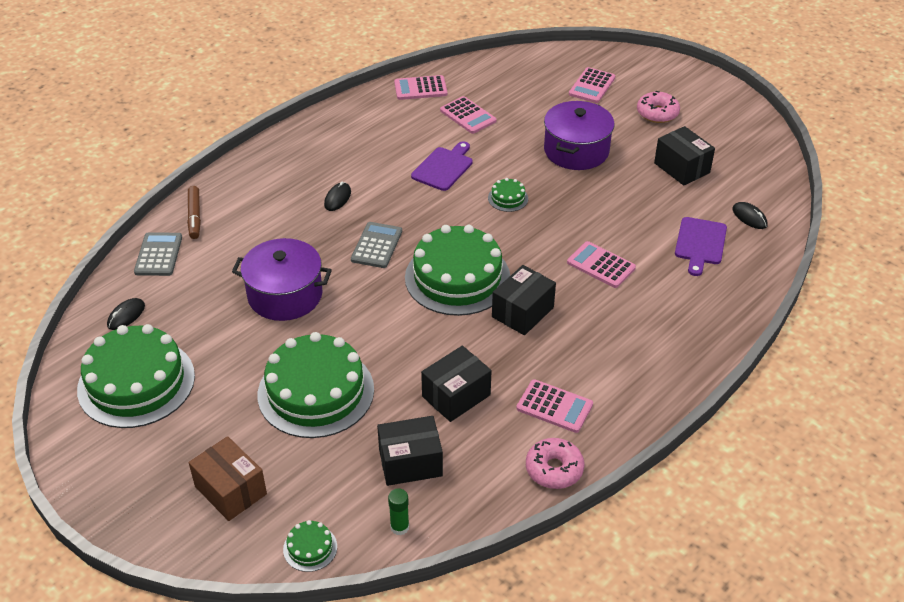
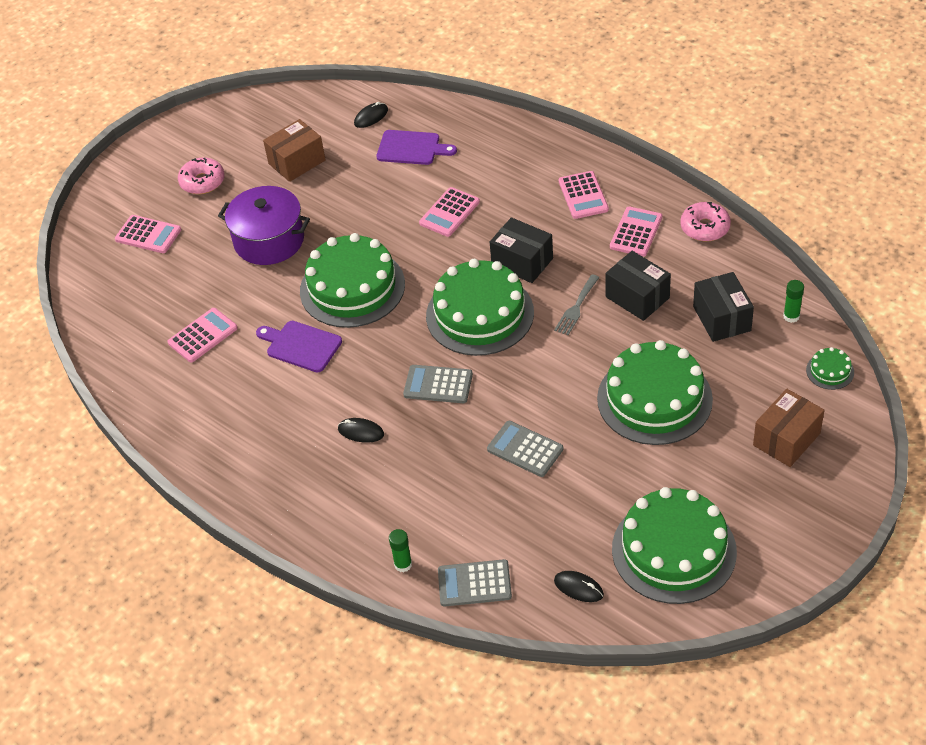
camera: 90 degrees left, 5 degrees up
(194, 216) = (403, 564): brown marker -> green glue stick
(285, 295) = (525, 449): purple pot -> grey calculator
(420, 88) = (144, 386): pink calculator -> pink calculator (583, 195)
(451, 346) = (576, 308): none -> grey fork
(508, 198) = (352, 287): green cake -> green cake, size x2.43
(682, 168) = (297, 162): black box -> brown box

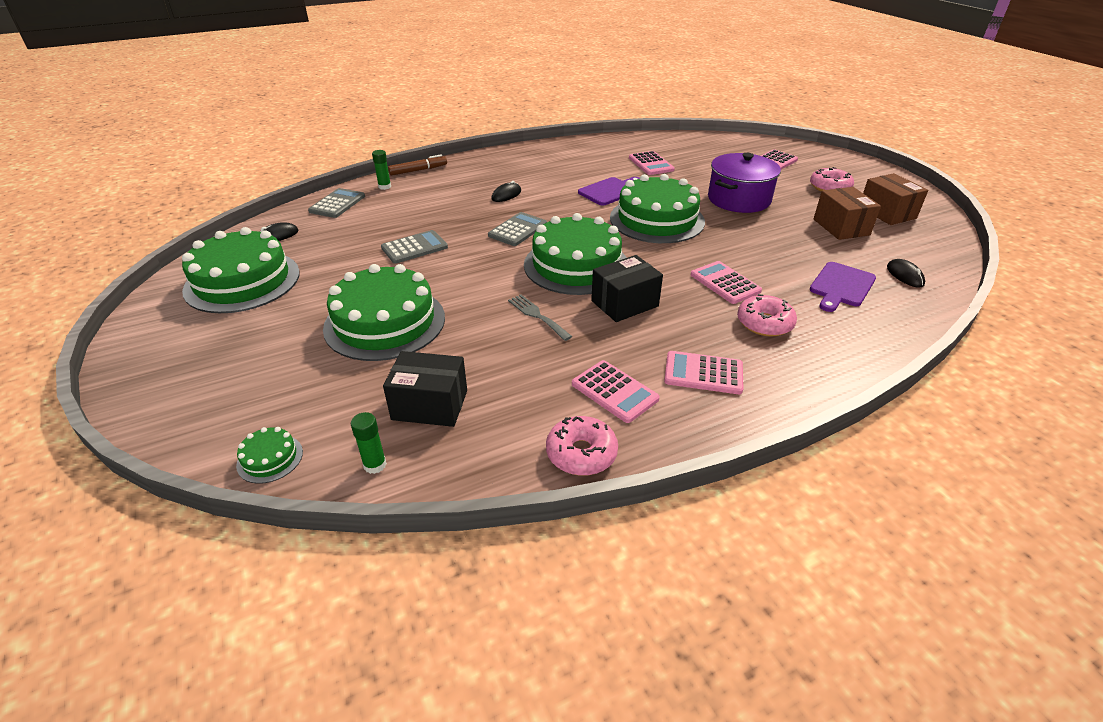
camera: 110 degrees right, 10 degrees down
(336, 557) = (418, 170): none -> brown marker
(497, 179) = (764, 323): none -> pink donut
(637, 297) = (516, 357): black box -> none
(786, 439) = (242, 383): brown box -> brown box (887, 213)

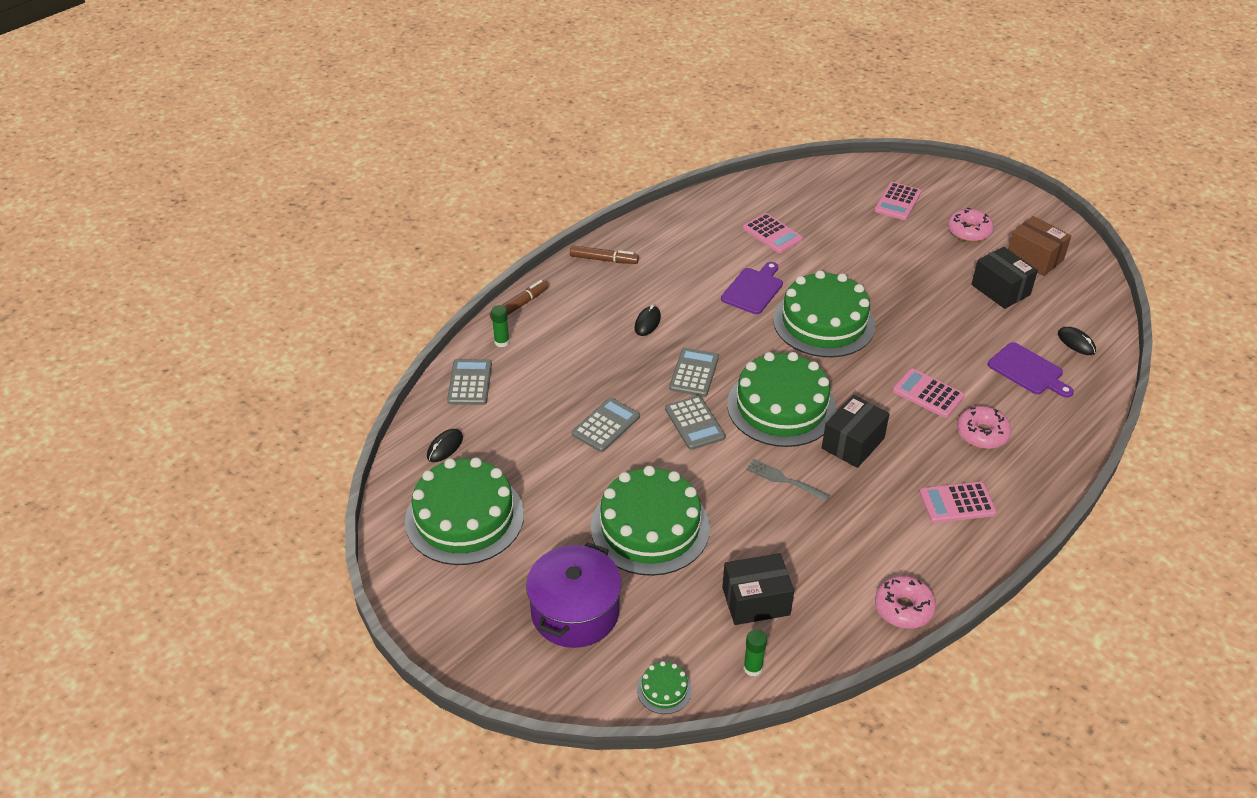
camera: 20 degrees left, 5 degrees up
(490, 261) = (694, 423): none -> grey calculator
(504, 157) = (604, 260): none -> brown marker
(614, 391) = (896, 542): pink calculator -> none
(739, 199) = (889, 271): purple pot -> purple pot (575, 612)
(841, 227) = (1000, 290): brown box -> black box
(841, 286) = (1028, 371): purple cutting board -> purple cutting board turned 60 degrees counterclockwise

